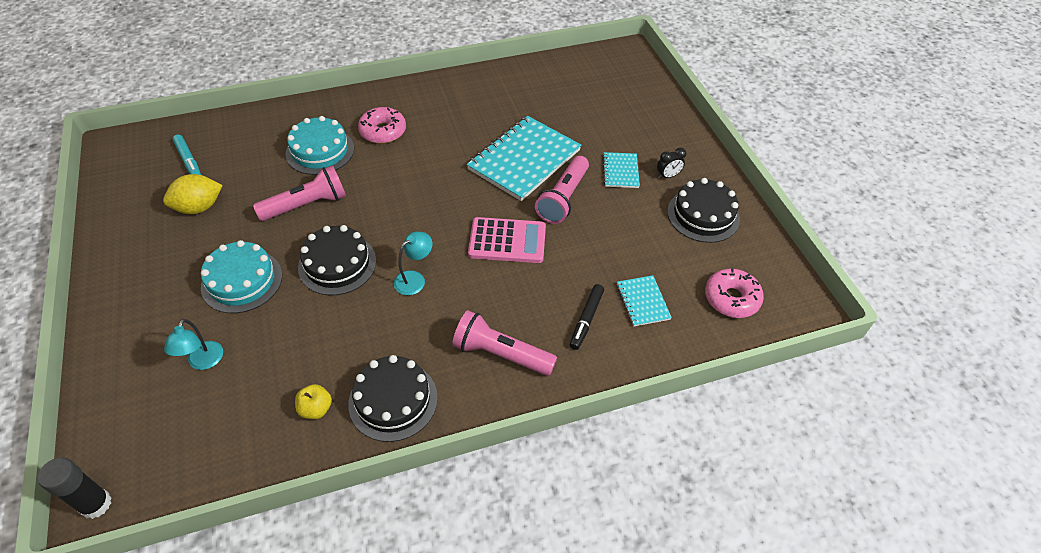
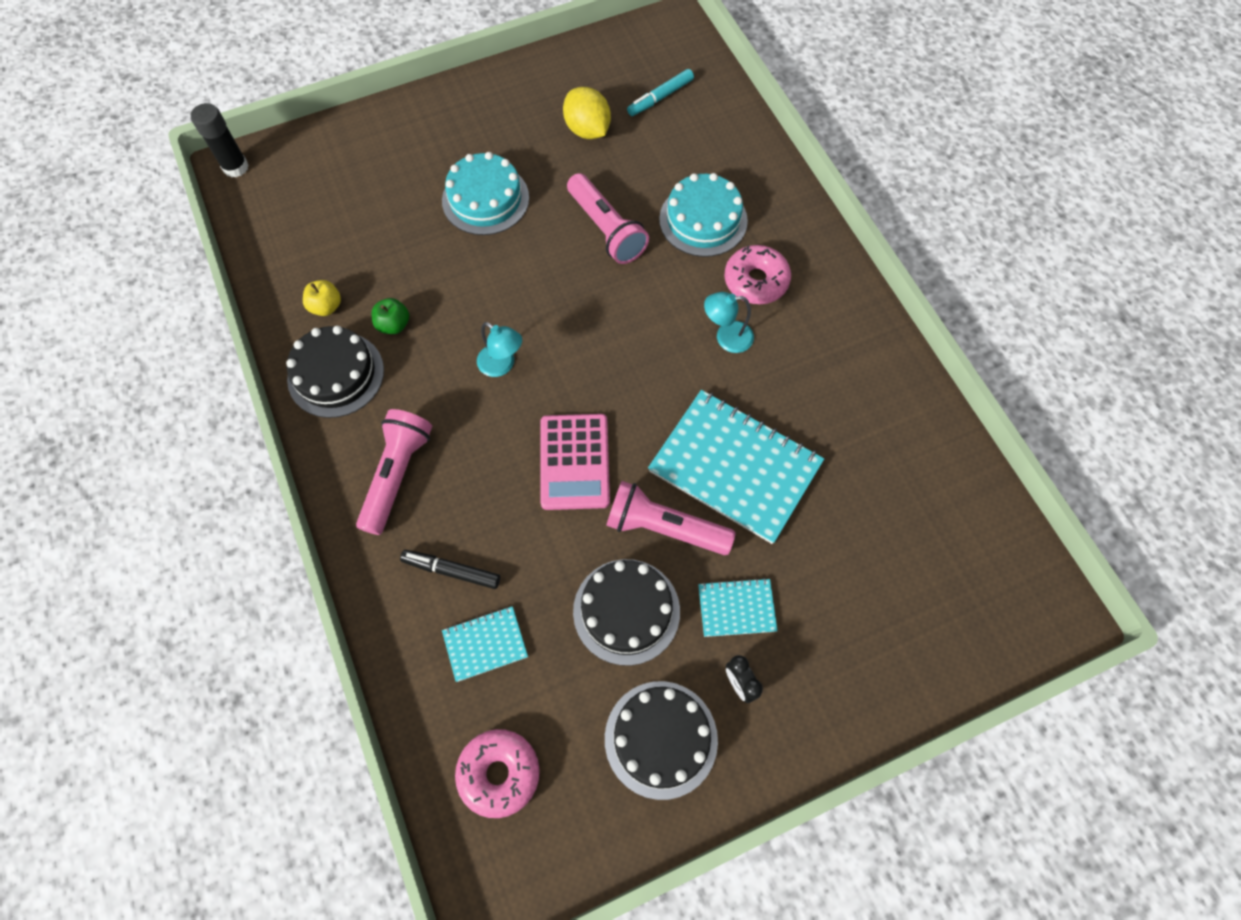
camera: 85 degrees right, 15 degrees up
(203, 362) = (380, 197): turquoise lamp -> turquoise lamp (726, 337)
(337, 264) = (517, 281): black cake -> black cake (626, 611)
(353, 354) = (394, 325): none -> green apple

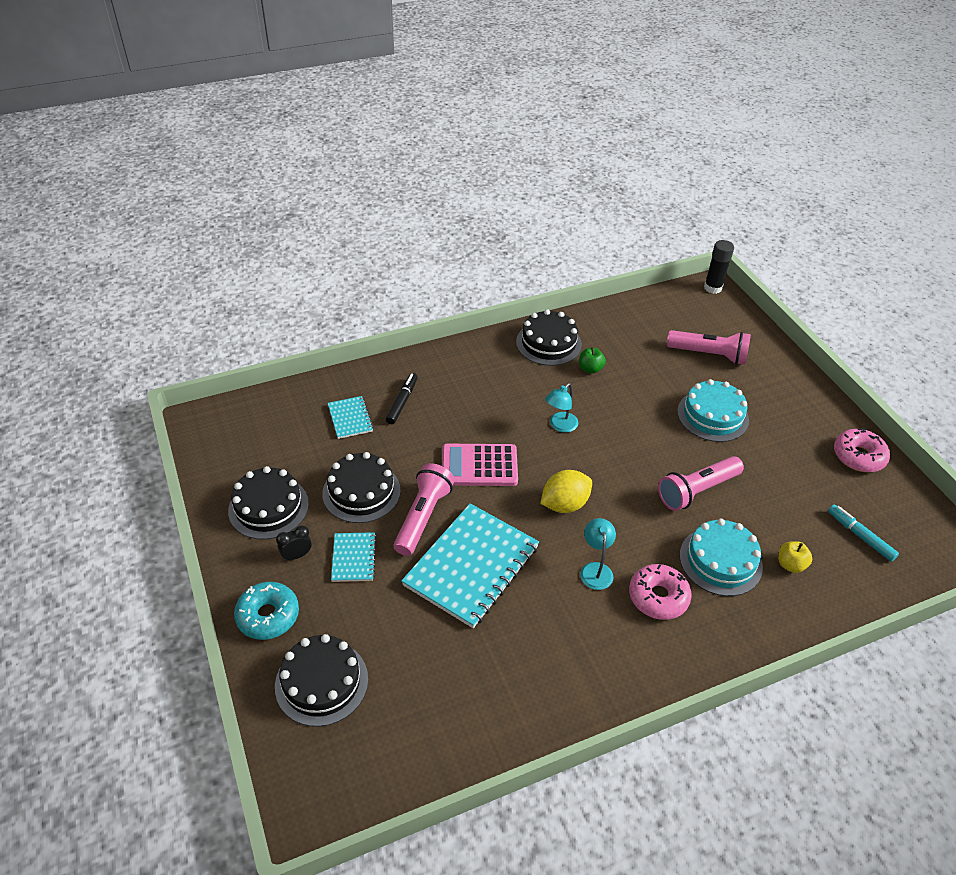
camera: 90 degrees right, 20 degrees down
(326, 307) = (602, 336): yellow apple -> yellow apple (790, 565)
(397, 475) = (472, 374): pink flashlight -> pink flashlight (709, 355)
(499, 773) = (267, 425): pink donut -> pink donut (858, 456)
(587, 130) = (804, 481): yellow lemon -> yellow lemon (564, 504)
(835, 705) = (268, 616): none -> turquoise donut
(913, 624) = (321, 682): none -> black cake

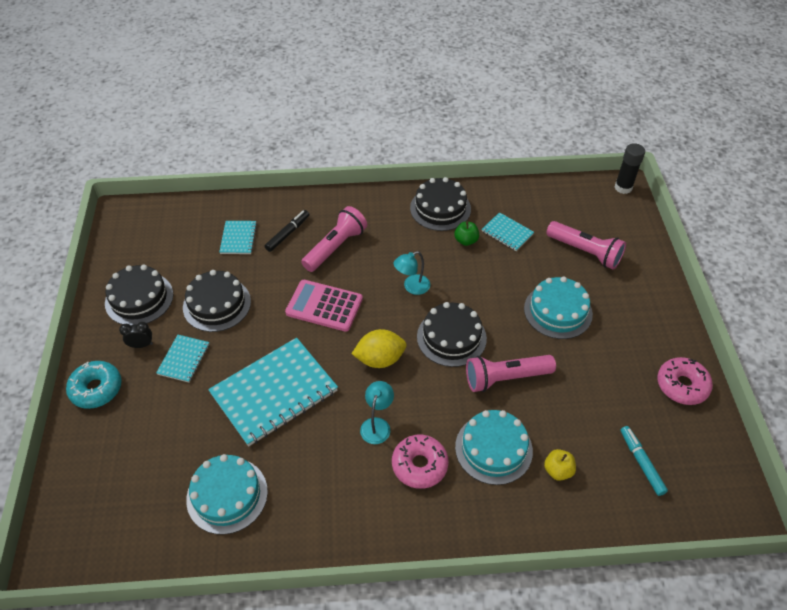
camera: 20 degrees right, 5 degrees up
(321, 682) = (110, 455): black cake -> black cake (451, 337)
(423, 517) = (255, 339): pink flashlight -> pink flashlight (335, 247)
(475, 685) = (227, 495): none -> turquoise cake
(626, 352) = (507, 233): none -> turquoise notebook

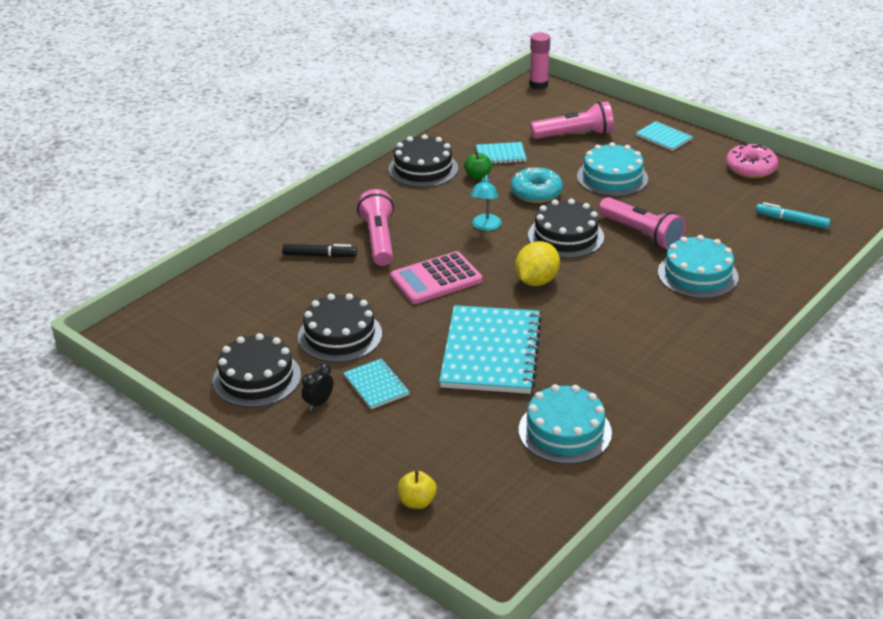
camera: 45 degrees left, 15 degrees down
(96, 389) = (331, 456): turquoise donut -> turquoise donut (536, 193)
(238, 238) = (278, 284): turquoise notebook -> turquoise notebook (663, 137)
(288, 234) = (320, 255): black marker -> black marker turned 105 degrees clockwise
(377, 425) = (600, 316): turquoise lamp -> none
(419, 465) = (667, 316): pink donut -> none
(506, 378) = (641, 234): pink flashlight -> pink flashlight turned 75 degrees counterclockwise
(558, 471) = (753, 258): yellow apple -> yellow apple (417, 502)
(623, 187) = (538, 85): black glue stick -> pink glue stick

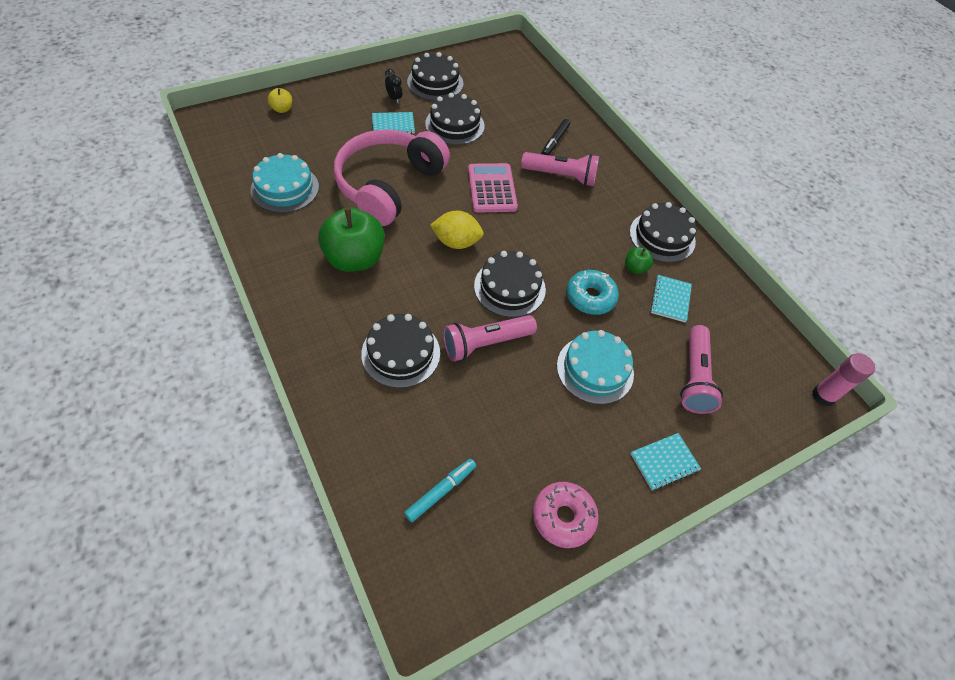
camera: 105 degrees right, 20 degrees up
(485, 226) = (550, 242): turquoise lamp -> none
(490, 352) = (388, 185): turquoise notebook -> pink headphones
(536, 281) = (456, 242): yellow lemon -> yellow lemon turned 45 degrees counterclockwise
(619, 338) = (355, 259): none -> green apple
(697, 274) = (401, 353): turquoise cake -> black cake

